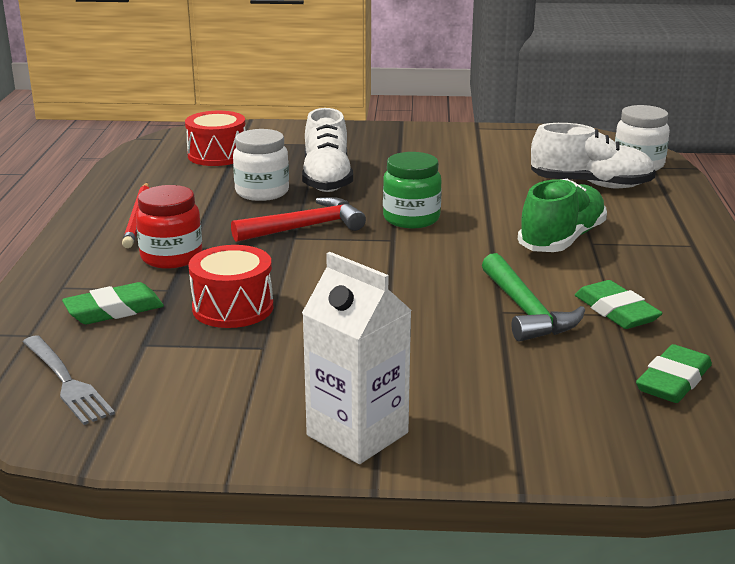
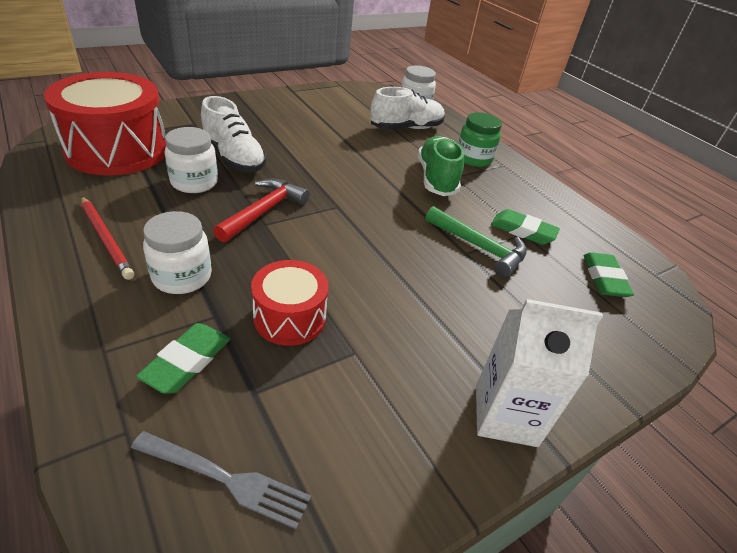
camera: 40 degrees left, 15 degrees up
(171, 257) = (182, 277): red jar -> white jar
(217, 155) = (117, 150): red drum -> red drum, size x1.83
(411, 219) = (330, 183): green jar -> green jar (473, 158)

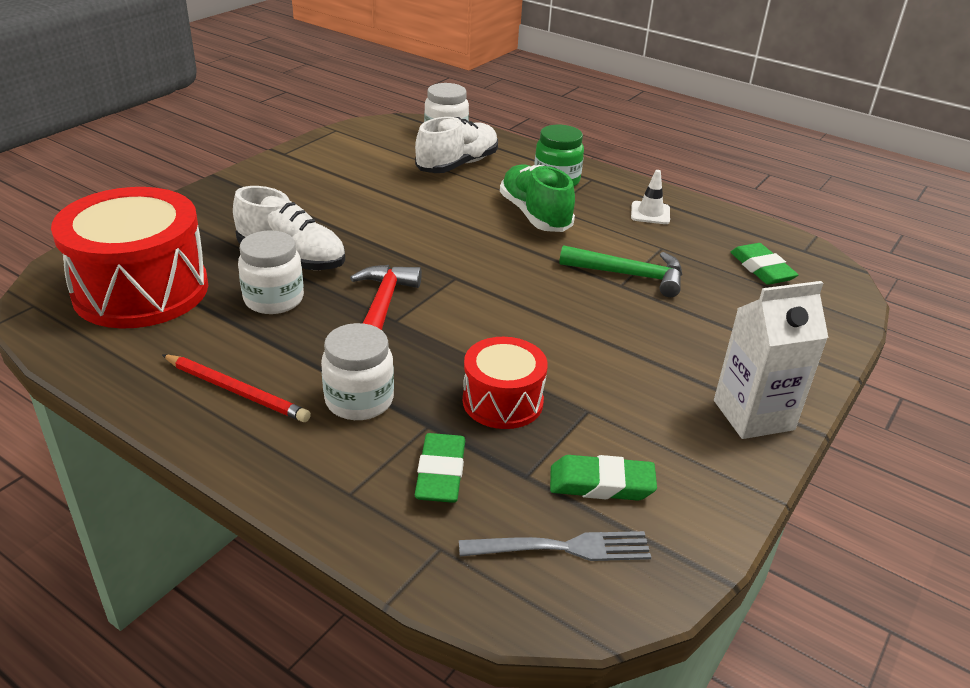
camera: 20 degrees left, 5 degrees down
(523, 231) = (659, 245): green eraser -> green eraser (601, 484)
(533, 203) = (650, 213): none -> white traffic cone

